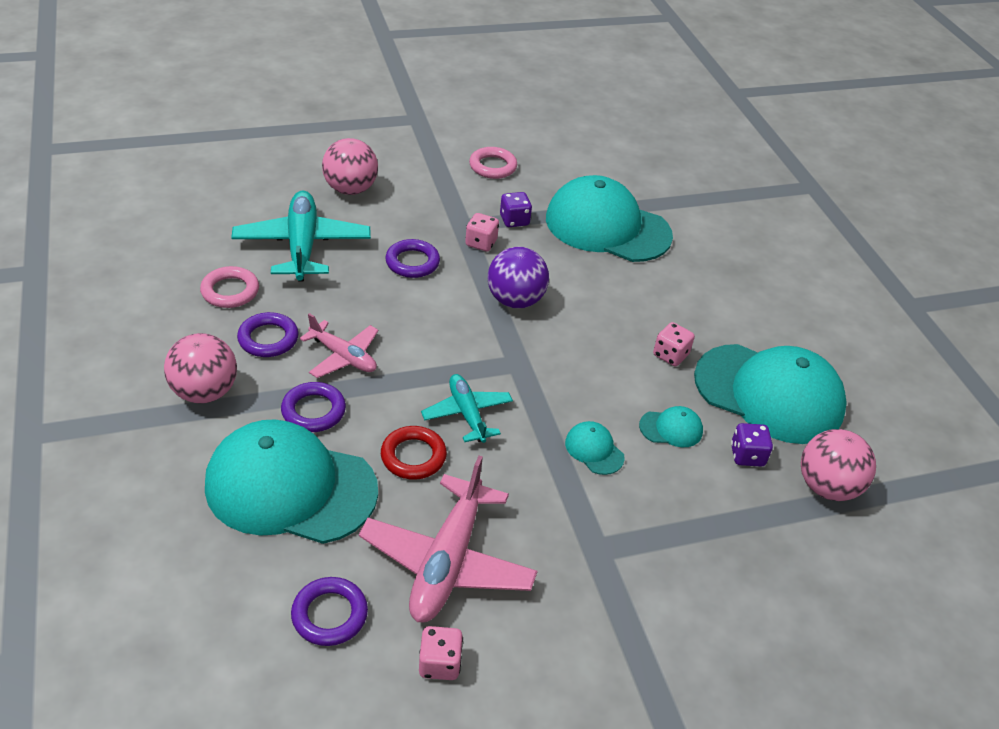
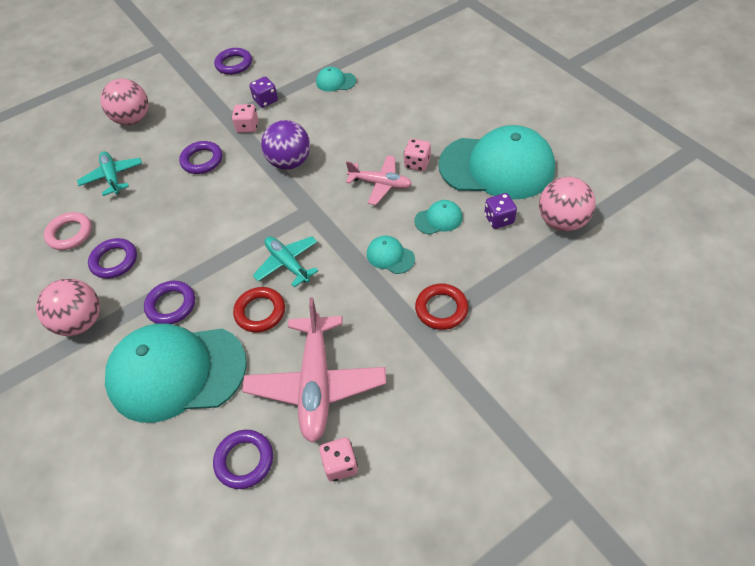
camera: 10 degrees left, 10 degrees up
(302, 246) = (113, 177): turquoise plane -> turquoise plane, size x0.59
(343, 356) = (177, 254): pink plane -> pink plane (380, 184)
(493, 166) = (234, 64): pink ring -> purple ring
(607, 227) = (335, 82): turquoise cap -> turquoise cap, size x0.40
(632, 533) = (441, 309): none -> red ring

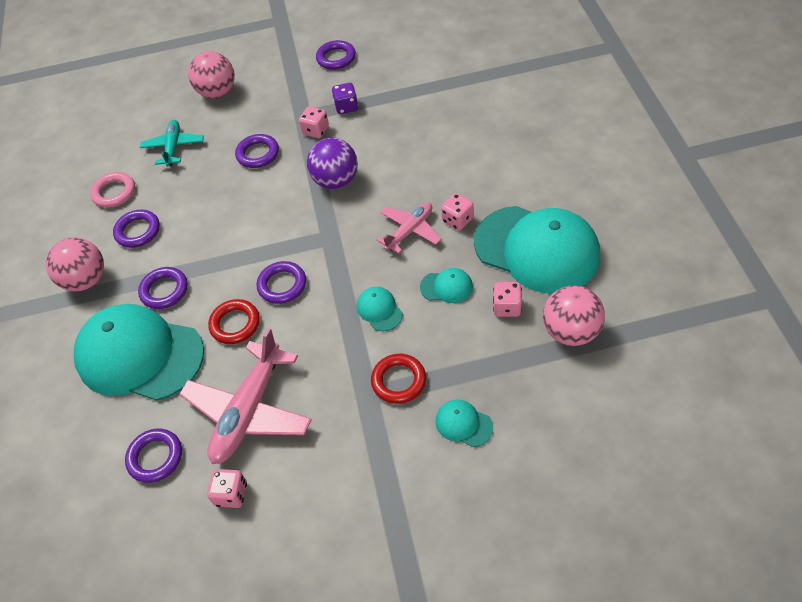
camera: 25 degrees right, 0 degrees up
(287, 264) = (282, 285): turquoise plane -> purple ring
(335, 82) = (424, 105): turquoise cap -> turquoise cap (463, 424)
(380, 184) = (410, 231): pink plane -> pink plane turned 90 degrees counterclockwise
(499, 219) = (507, 307): purple dice -> pink dice

